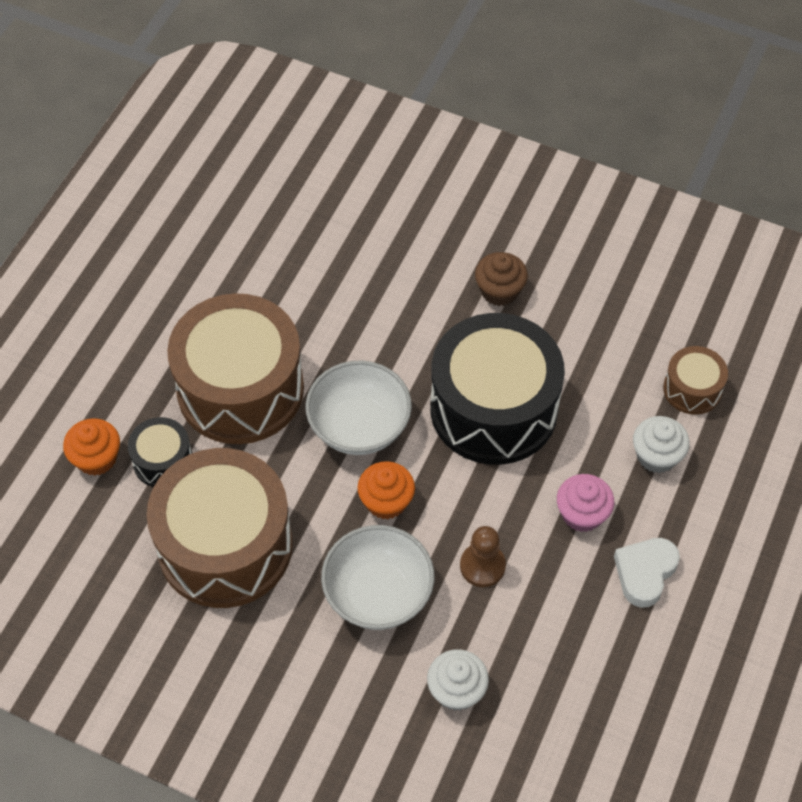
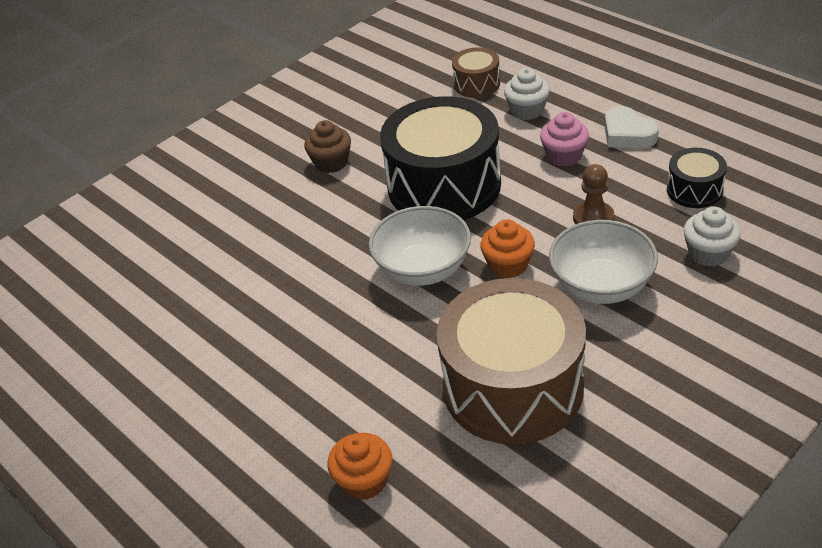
camera: 65 degrees left, 15 degrees down
(163, 461) = (394, 422): black drum -> black drum (694, 190)
(240, 389) = (339, 346): brown drum -> none

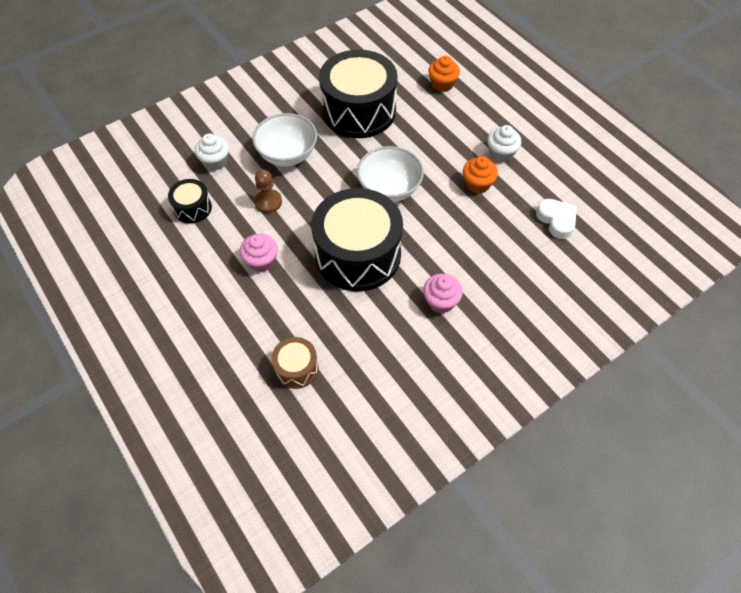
camera: 175 degrees left, 15 degrees up
(331, 163) = (441, 301): brown cupcake -> pink cupcake
(508, 265) = (335, 180): orange cupcake -> orange cupcake (477, 184)
(513, 387) = (359, 111): brown drum -> black drum
(527, 110) = (267, 319): white cupcake -> white cupcake (501, 153)
(627, 134) = (205, 270): white heart -> white heart (556, 220)

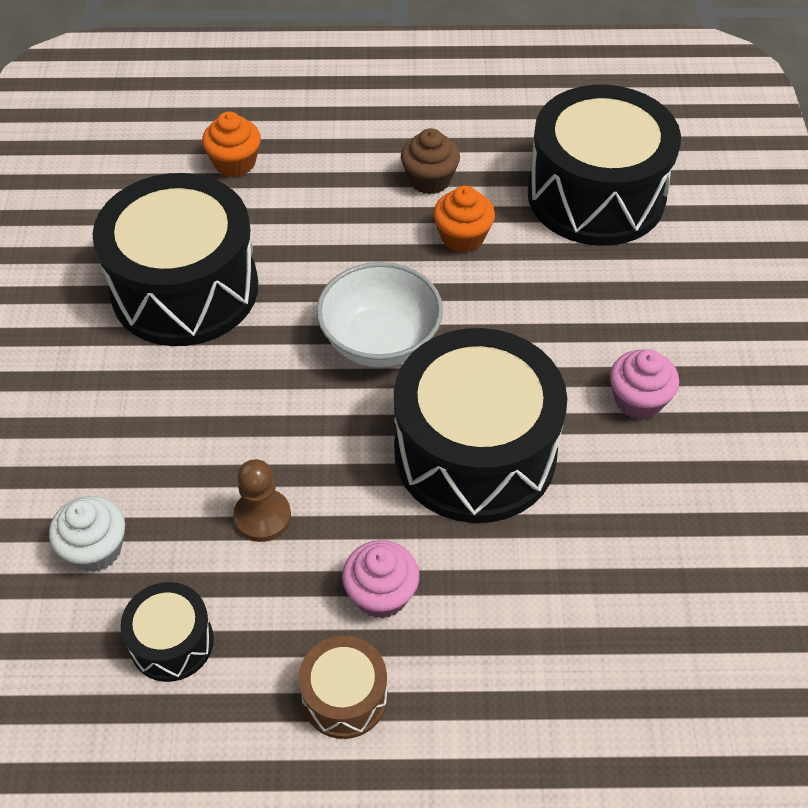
camera: 55 degrees left, 5 degrees down
(287, 155) = (184, 433): white bowl -> none
(296, 368) = (634, 657): brown drum -> brown drum (344, 697)
(501, 153) = (429, 180): white cupcake -> brown cupcake
(556, 220) = (596, 195): white heart -> black drum

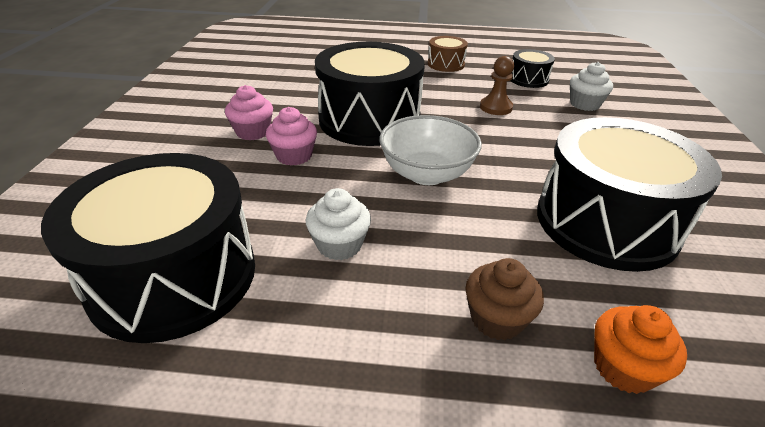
camera: 175 degrees left, 15 degrees down
(381, 594) = (429, 83): pink cupcake -> pink cupcake (294, 156)
(429, 180) = (360, 315): brown cupcake -> brown cupcake (497, 319)
(462, 237) = (339, 245): orange cupcake -> white cupcake

